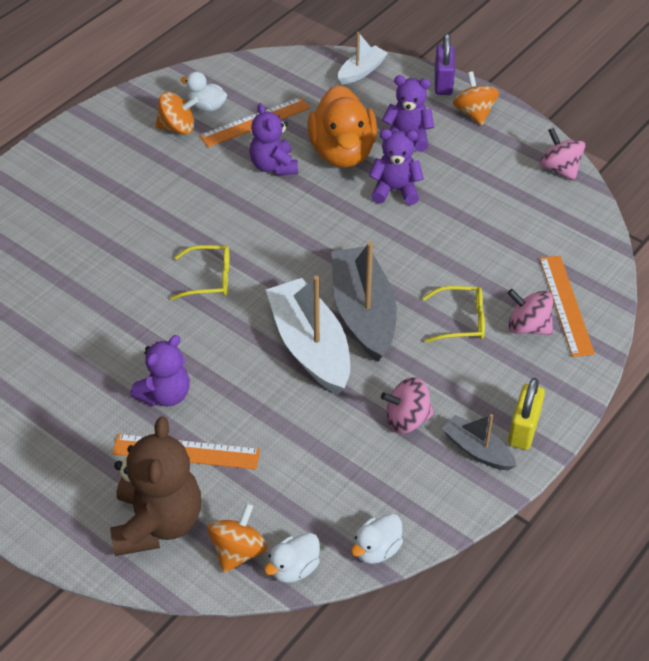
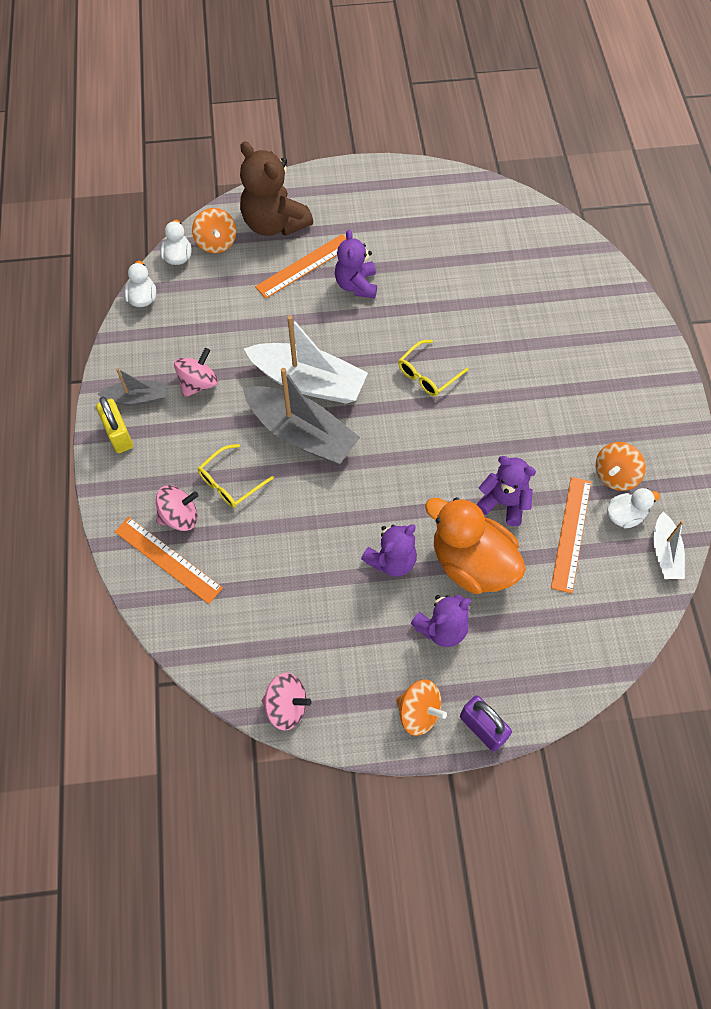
camera: 135 degrees right, 15 degrees up
(361, 71) = (564, 675): white boat -> white boat (665, 553)

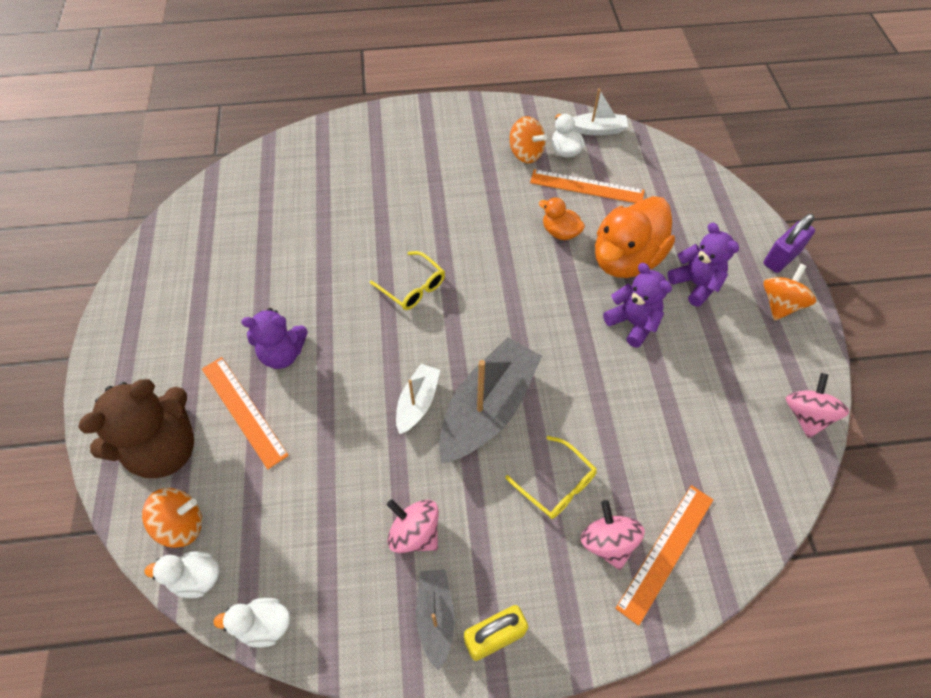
camera: 90 degrees left, 5 degrees down
(308, 382) = (417, 402): white boat -> white boat, size x0.53
(503, 502) = (560, 232): purple teddy bear -> orange duck

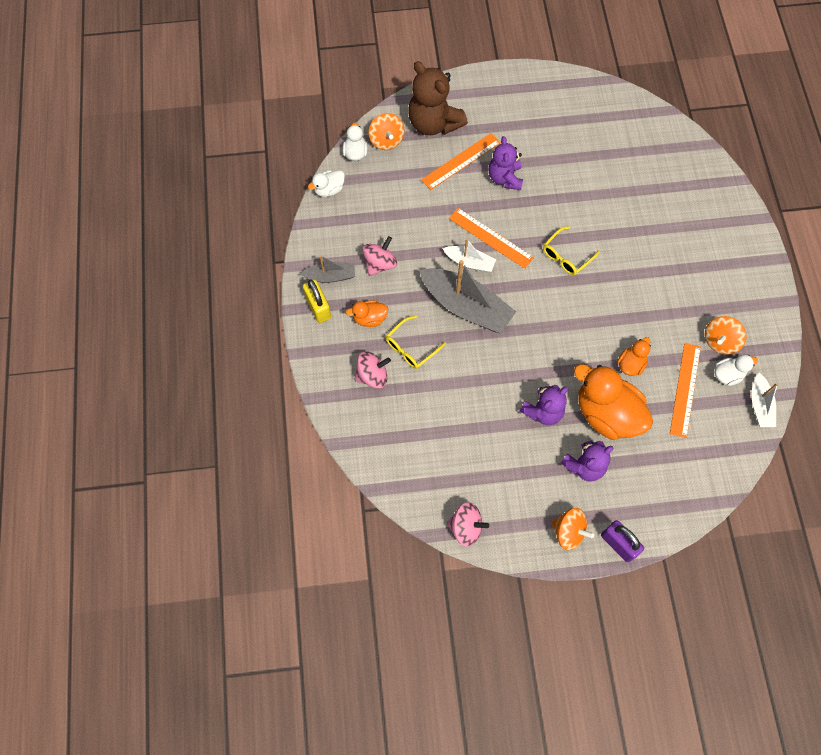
camera: 90 degrees right, 10 degrees up
(264, 625) = (329, 190): white duck -> white duck turned 120 degrees counterclockwise
(511, 548) = (369, 318): none -> orange duck
(666, 552) = (365, 410): orange ruler -> orange ruler (490, 238)

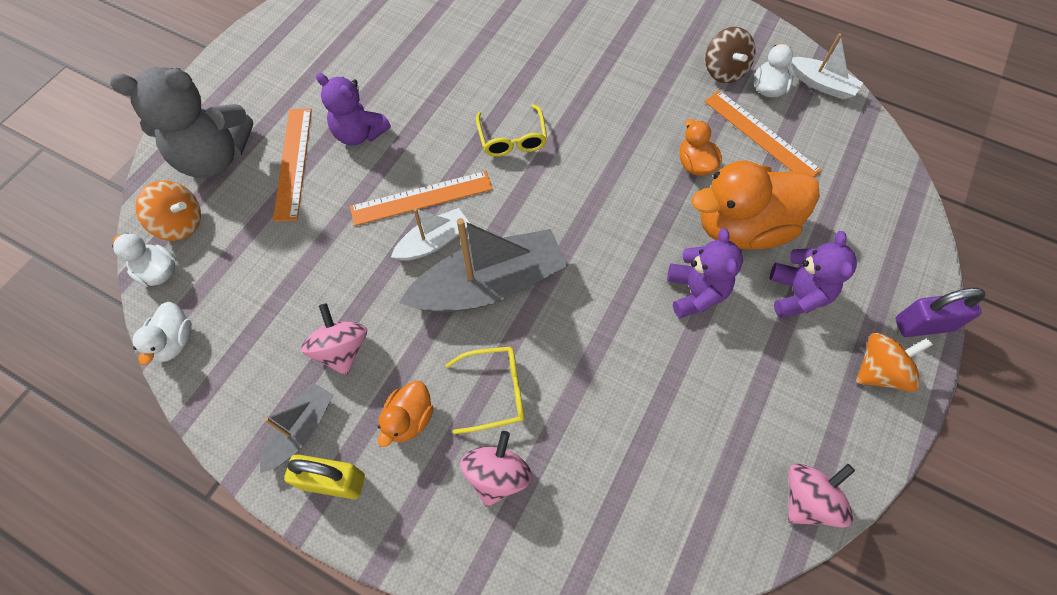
camera: 55 degrees left, 5 degrees down
(411, 347) = (494, 392): yellow glasses -> yellow glasses turned 90 degrees counterclockwise
(434, 123) = (214, 157): brown teddy bear -> grey teddy bear
(720, 341) = (724, 71): orange spinning top -> brown spinning top

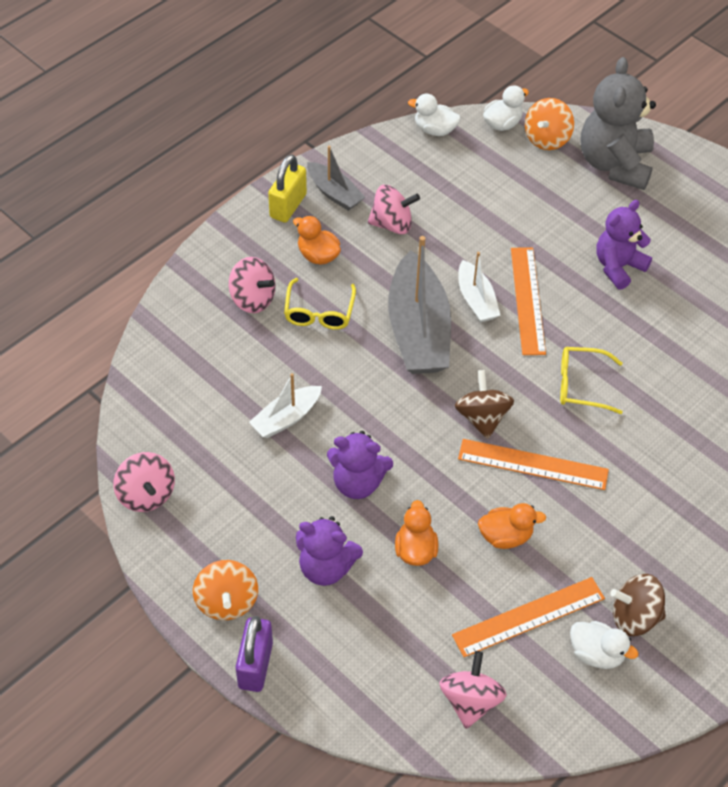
camera: 105 degrees right, 10 degrees down
(293, 162) = (594, 216): orange ruler -> orange ruler (533, 464)
(578, 207) = (482, 417): none -> brown spinning top
(742, 227) = (415, 550): orange duck -> orange duck, size x0.48
(821, 84) = (590, 717): white boat -> white boat (286, 418)
(854, 158) = (470, 701): none -> pink spinning top

